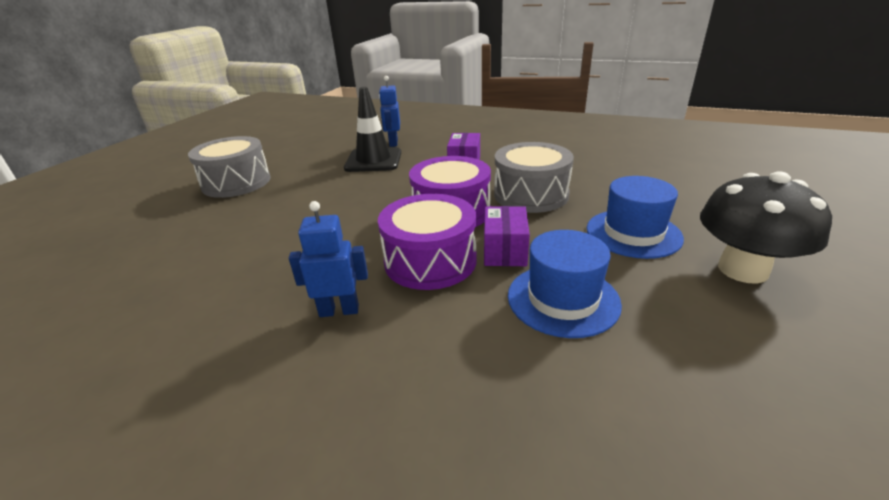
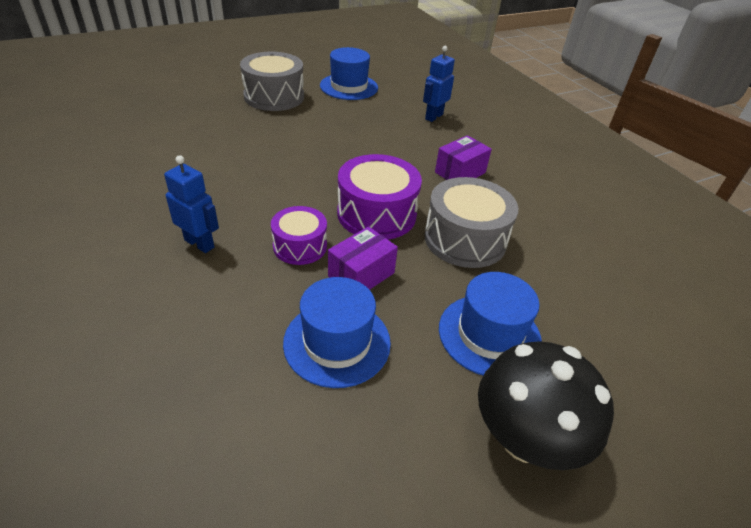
camera: 35 degrees right, 10 degrees up
(296, 152) = (349, 87): none -> blue hat
(373, 160) = (392, 127): black traffic cone -> none
(430, 261) = (300, 246): purple drum -> purple drum, size x0.62

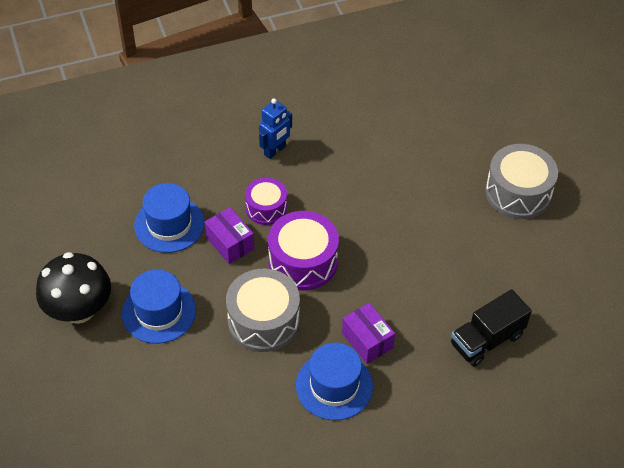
camera: 100 degrees right, 10 degrees up
(349, 87) = (555, 263): blue hat -> blue hat (334, 386)
(433, 117) = (486, 340): blue robot -> black truck

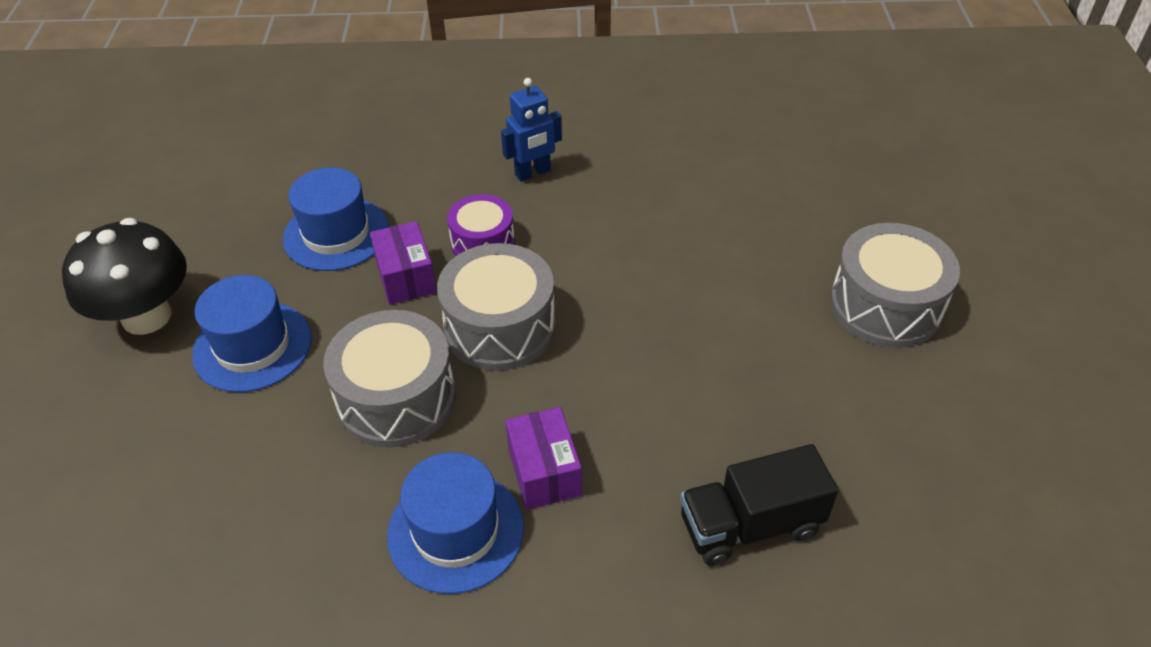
camera: 20 degrees right, 5 degrees down
(303, 261) = (500, 327): purple drum -> grey drum

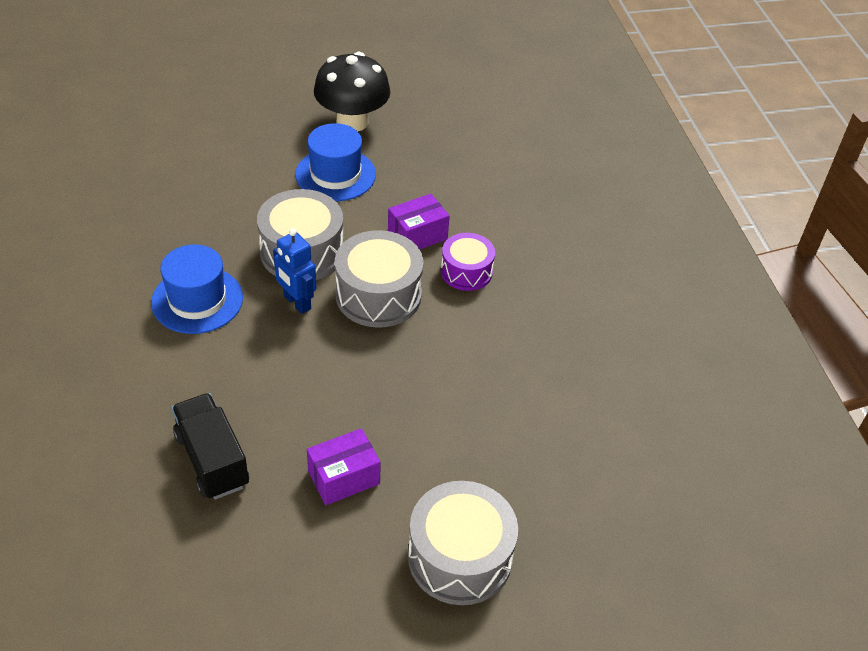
camera: 75 degrees right, 0 degrees up
(336, 234) = (453, 190): blue hat -> none
(533, 173) = (560, 290): blue robot -> blue robot (297, 303)
(544, 471) = (248, 338): purple box -> purple box (344, 477)

